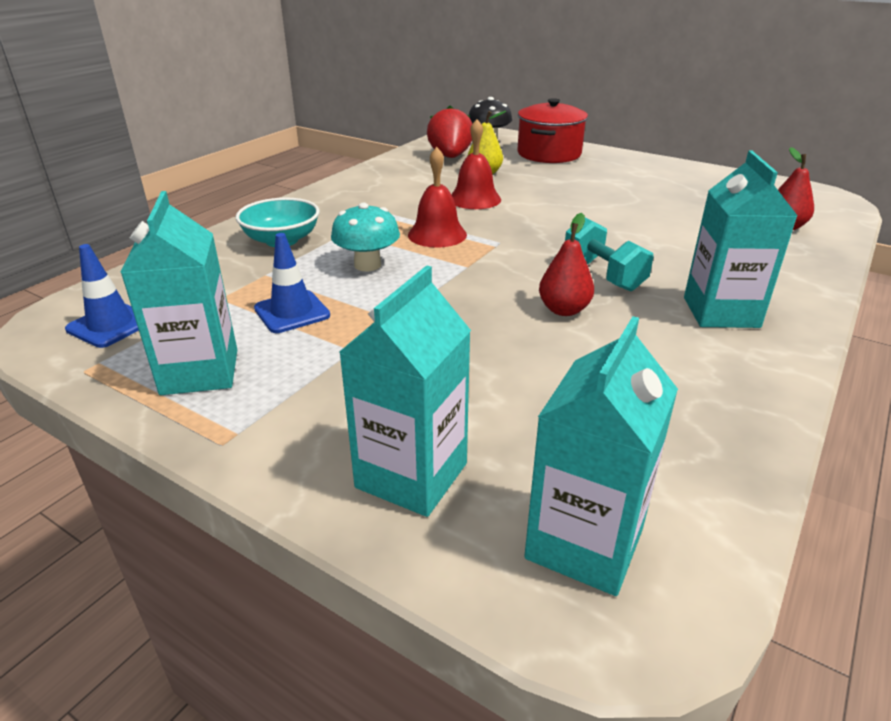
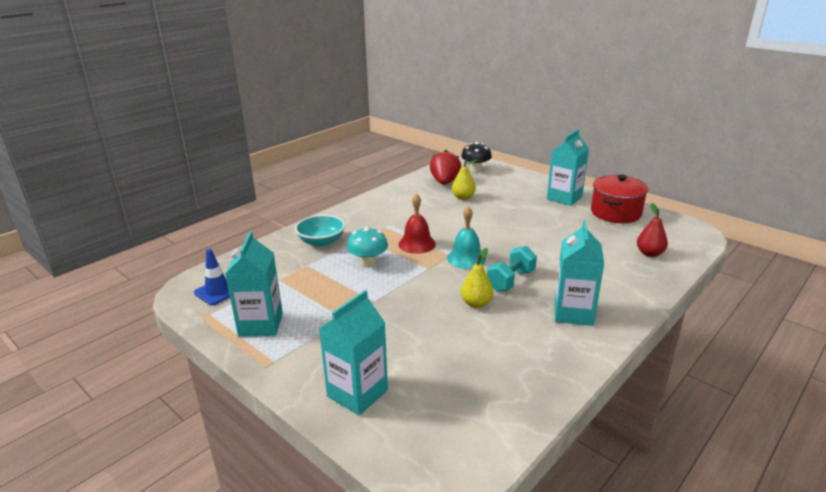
camera: 10 degrees right, 5 degrees down
(292, 312) = (317, 291): blue traffic cone -> none
(474, 199) = (449, 218): red bell -> none
(521, 249) = (466, 258): none -> turquoise bell
(549, 154) = (513, 183): red pot -> red pot (615, 213)
(564, 310) = (476, 303): red pear -> yellow pear
(584, 543) = (434, 438): turquoise carton -> turquoise carton (564, 198)
(603, 274) = (511, 281): turquoise dumbbell -> turquoise dumbbell turned 60 degrees clockwise

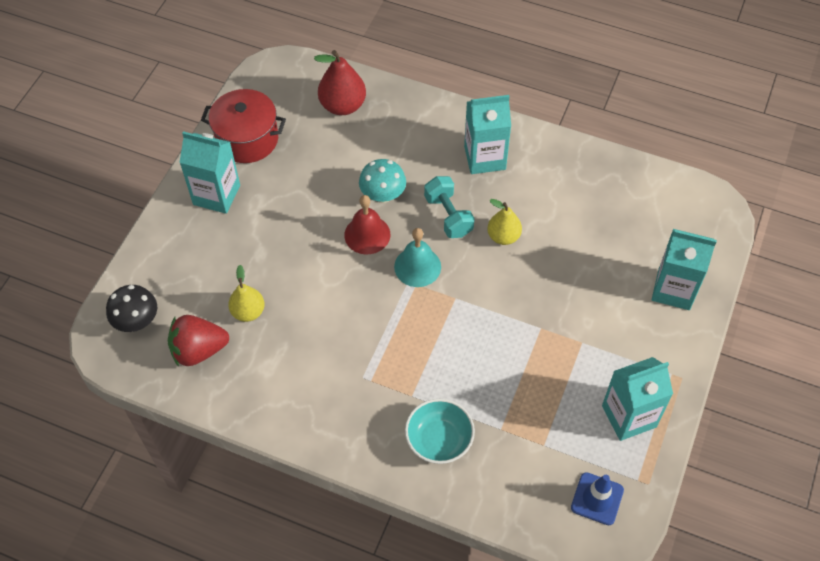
camera: 110 degrees left, 30 degrees up
(368, 263) = (468, 363): turquoise mushroom -> turquoise mushroom (383, 195)
(417, 244) = (403, 327): red bell -> red bell (367, 234)
(511, 281) = (448, 216): turquoise dumbbell -> turquoise dumbbell turned 45 degrees clockwise
(649, 253) = (343, 105): red pear -> red pear, size x1.51

